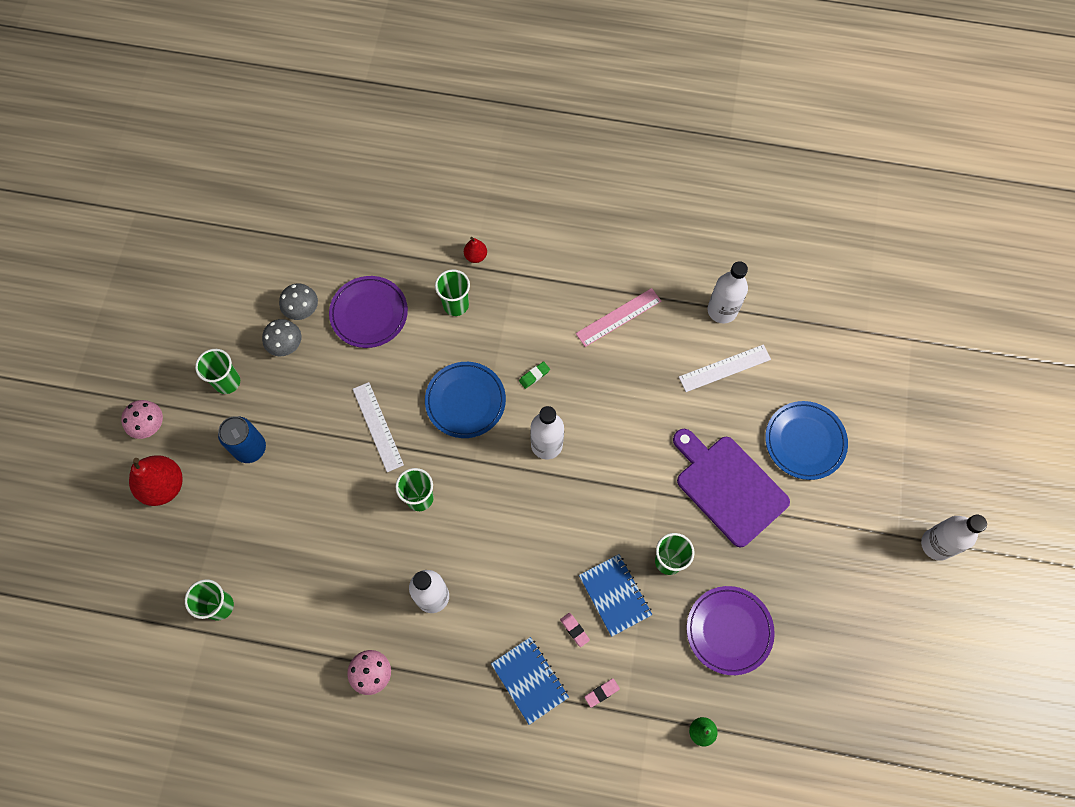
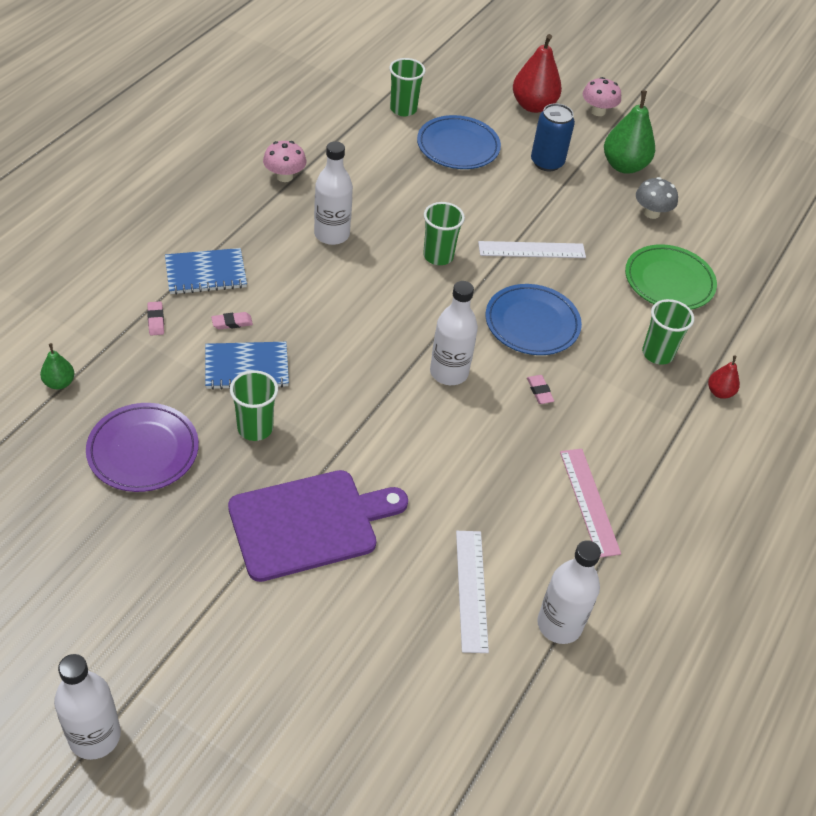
camera: 105 degrees right, 20 degrees down
(227, 382) = (624, 166): green cup -> green pear
(302, 310) = (690, 235): grey mushroom -> none
(369, 313) = (669, 281): purple plate -> green plate
(534, 376) = (539, 391): green eraser -> pink eraser
(805, 441) = (325, 639): blue plate -> blue plate (458, 146)

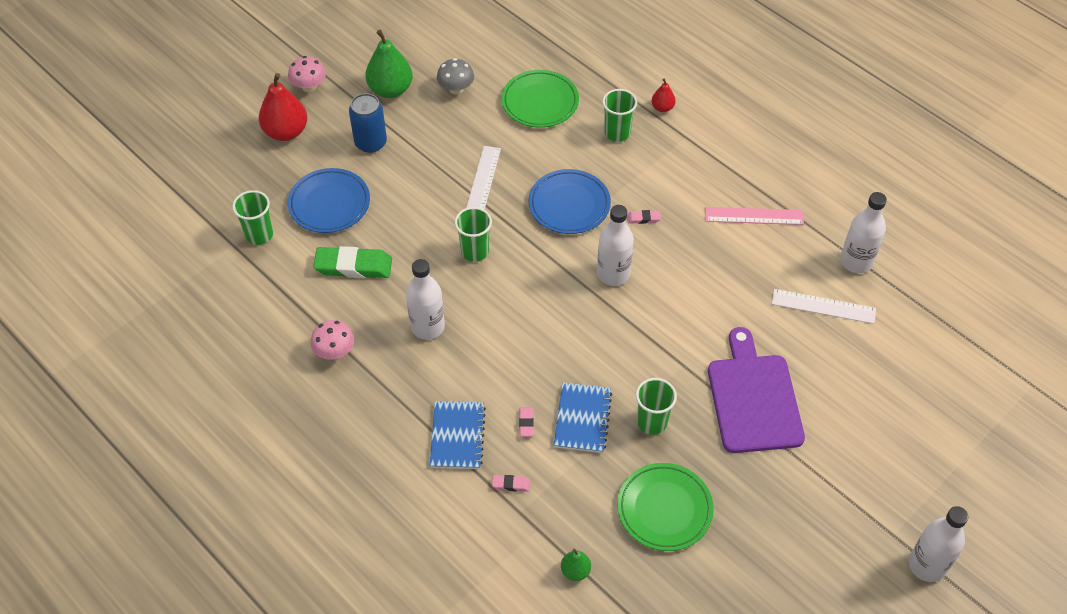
camera: 70 degrees left, 5 degrees up
(143, 451) = (664, 509): purple plate -> green plate
(388, 173) = (353, 266): none -> green eraser

